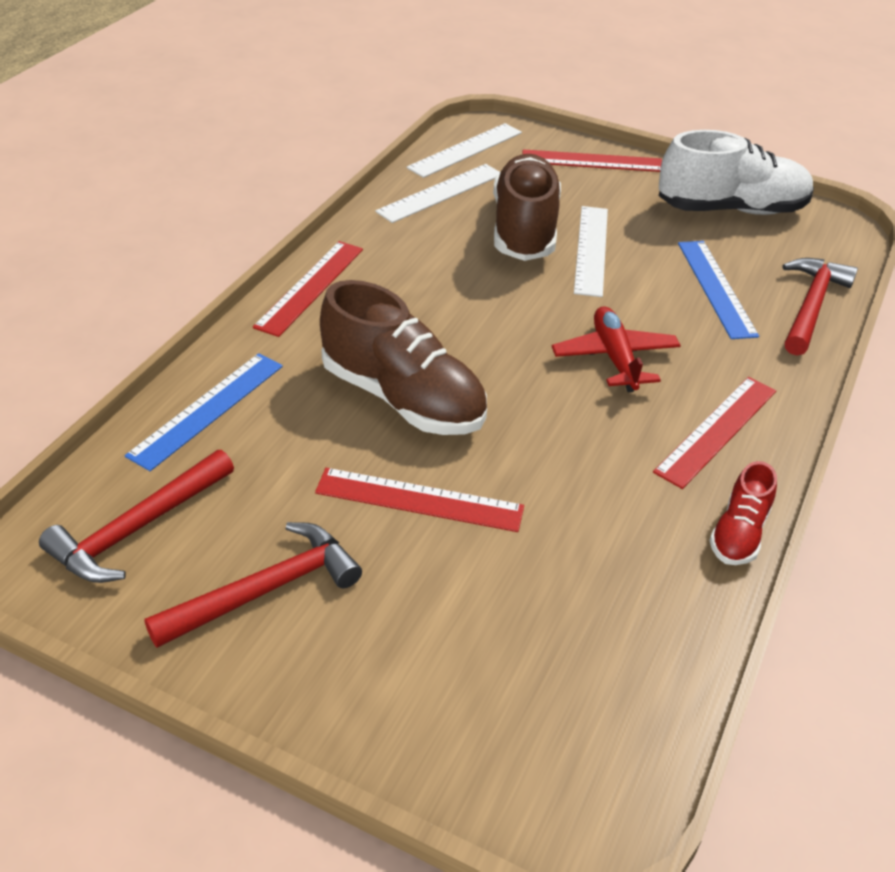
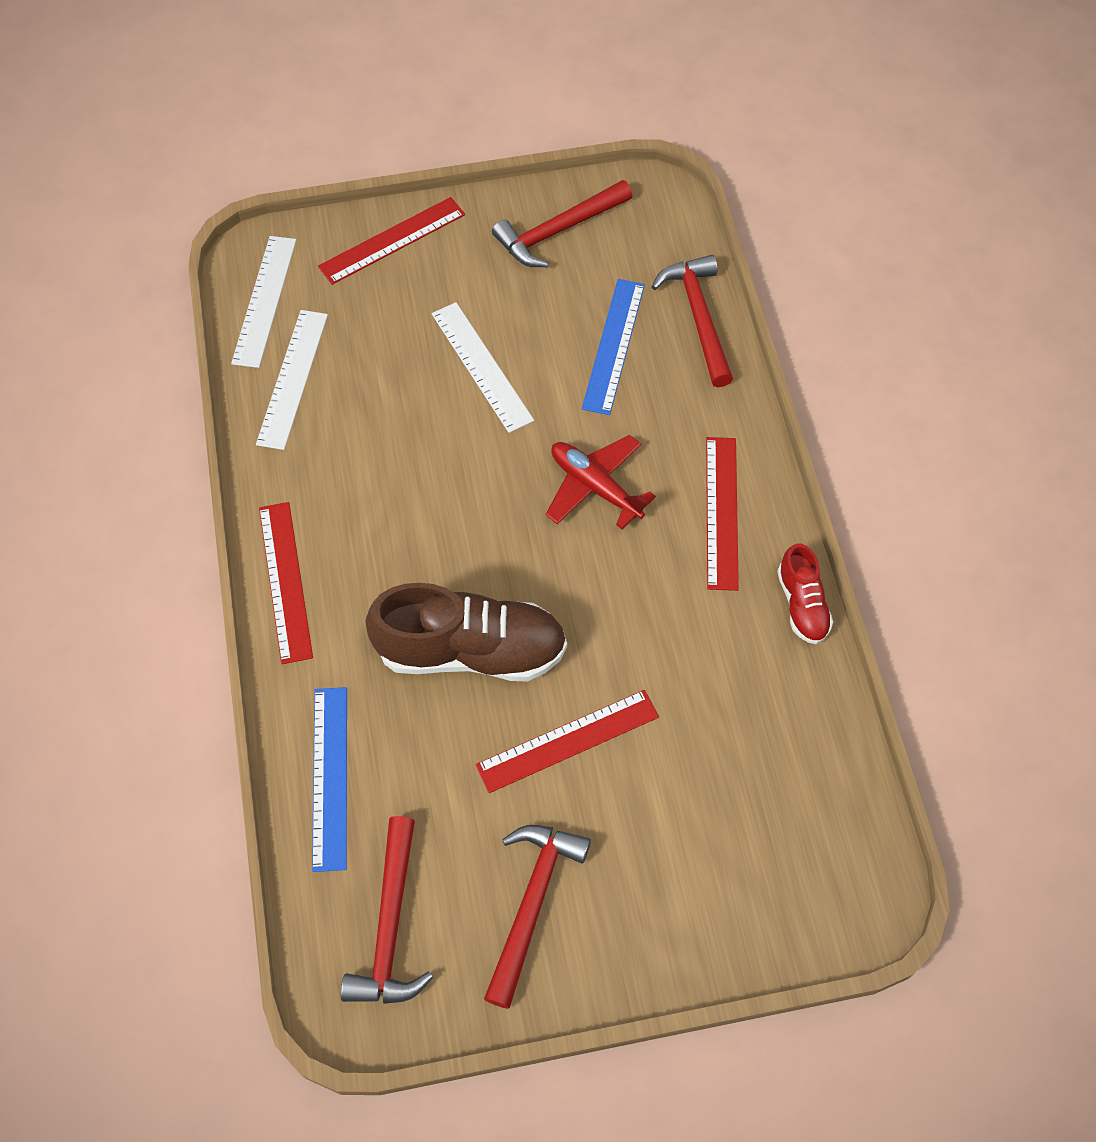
camera: 35 degrees left, 20 degrees up
(524, 229) = (405, 378): brown shoe -> none
(716, 288) = (614, 346): blue ruler -> blue ruler turned 60 degrees clockwise
(731, 209) = (557, 231): white shoe -> red hammer

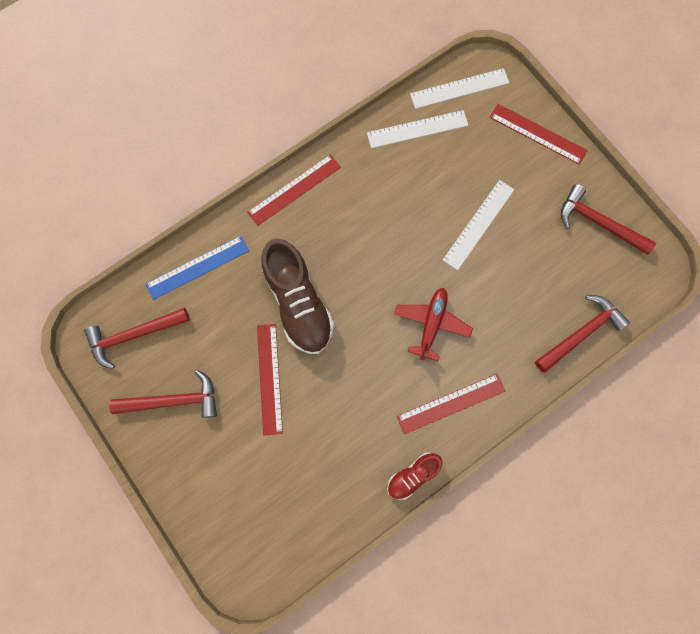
camera: 65 degrees right, 15 degrees up
(567, 740) = (270, 378): red ruler -> red ruler turned 45 degrees clockwise
(614, 346) = (533, 292): blue ruler -> none

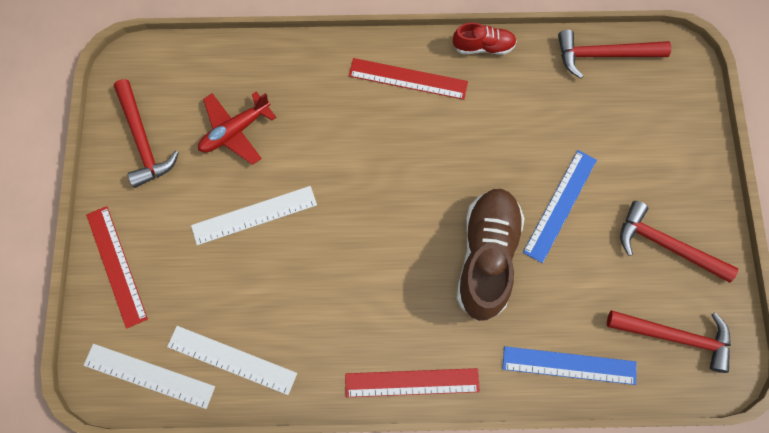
camera: 145 degrees left, 5 degrees down
(270, 378) = (560, 205): red ruler -> blue ruler
(431, 324) = (373, 154): red plane -> red plane (235, 131)
(581, 333) = (247, 60): red hammer -> red hammer (603, 55)

